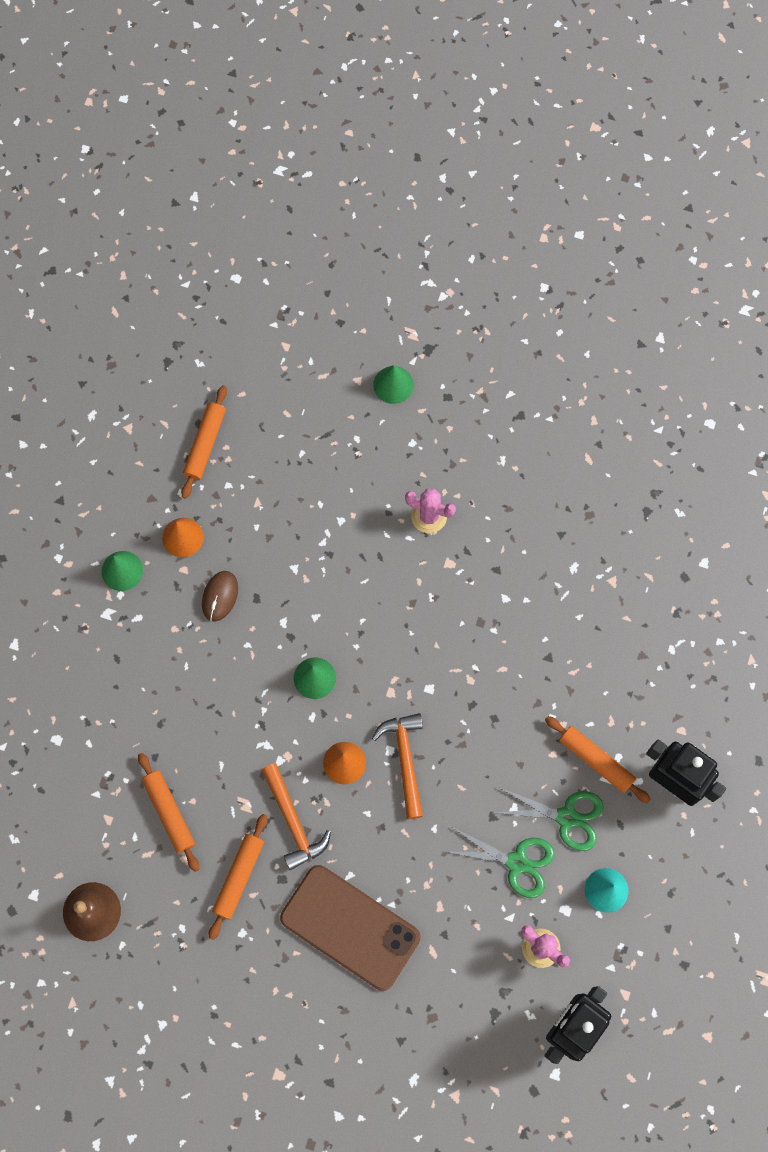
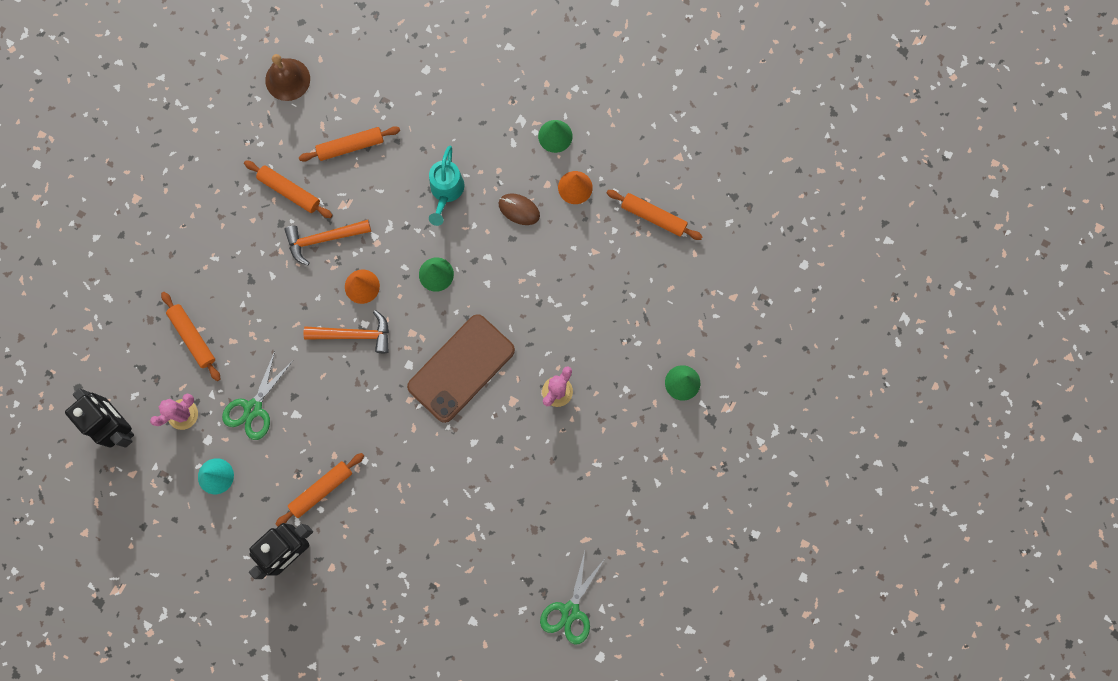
camera: 100 degrees right, 5 degrees up
(211, 685) = (446, 192): none -> turquoise watering can
(350, 927) = (232, 269): brown phone -> brown phone (461, 368)
(444, 957) = (193, 337): none -> orange rolling pin
(566, 817) = (280, 456): green scissors -> green scissors (570, 611)

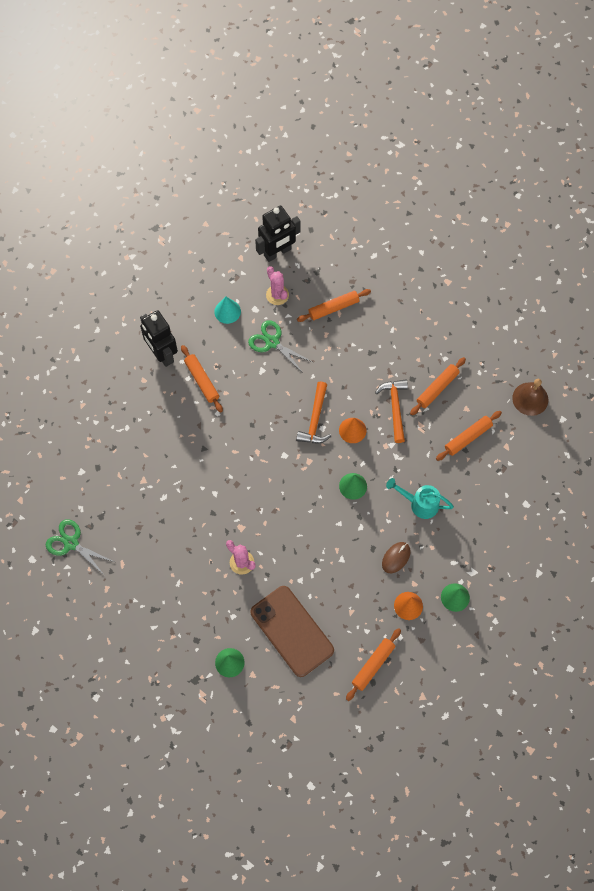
camera: 100 degrees right, 10 degrees down
(350, 146) = (468, 437): orange rolling pin -> orange rolling pin turned 60 degrees clockwise
(461, 368) = (274, 493): brown phone -> brown phone (292, 631)

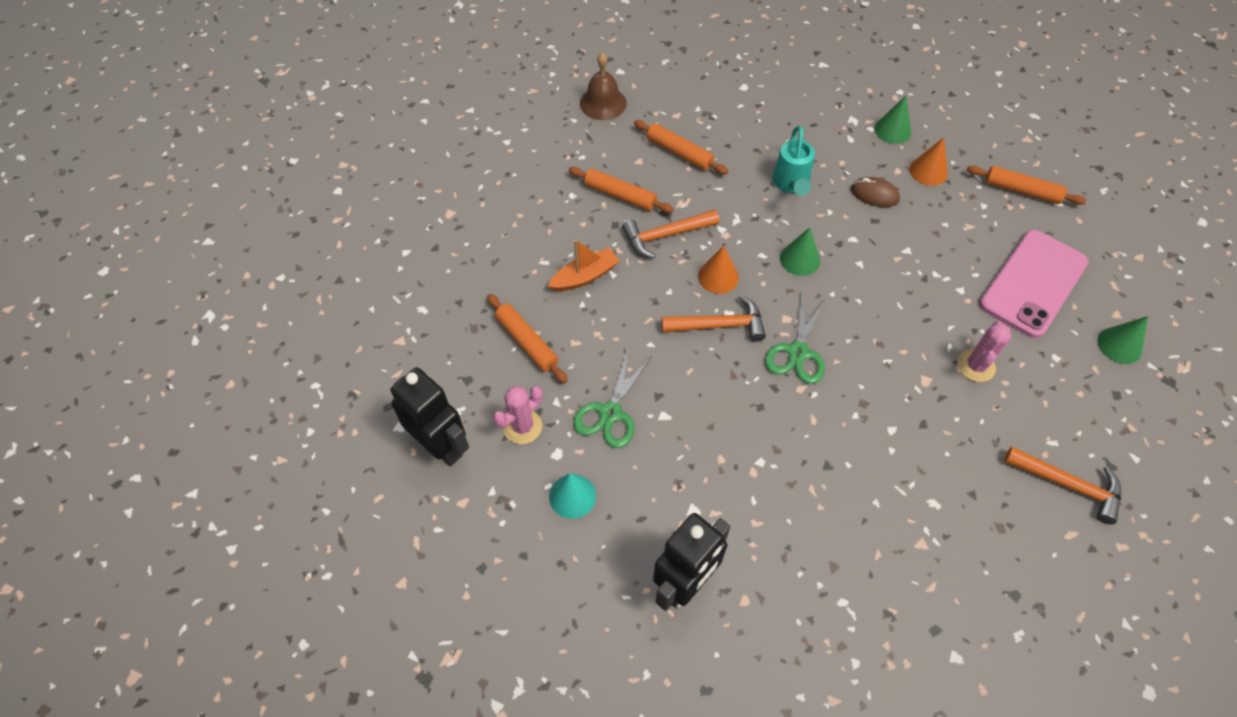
camera: 105 degrees left, 10 degrees down
(71, 543) = (1085, 630): green scissors -> green scissors (798, 352)
(150, 578) = (1068, 485): none -> orange hammer
(202, 381) = (712, 501): orange rolling pin -> none
(292, 631) = (1033, 283): brown phone -> pink phone
(374, 351) = (585, 276): none -> orange boat

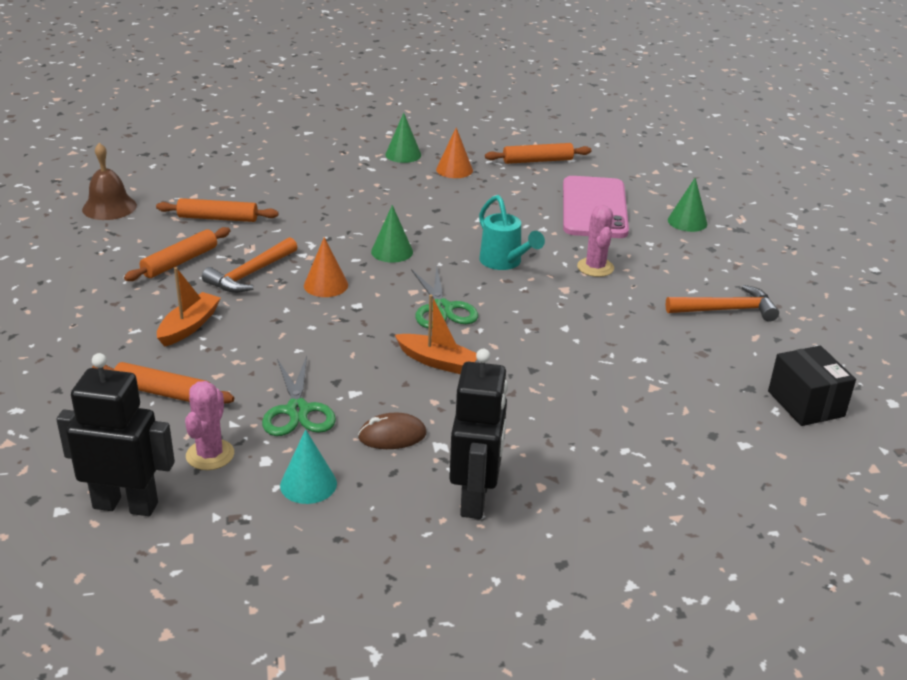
camera: 35 degrees left, 25 degrees down
(620, 195) = (180, 262): orange rolling pin -> orange rolling pin turned 45 degrees counterclockwise
(719, 325) = (354, 315): orange hammer -> none
(753, 415) = (437, 362): none -> orange boat
(791, 184) = (343, 209): turquoise watering can -> turquoise watering can (504, 263)
(874, 194) = (422, 195): brown mouse -> brown mouse (392, 435)
(1056, 644) = (806, 404): none -> black box

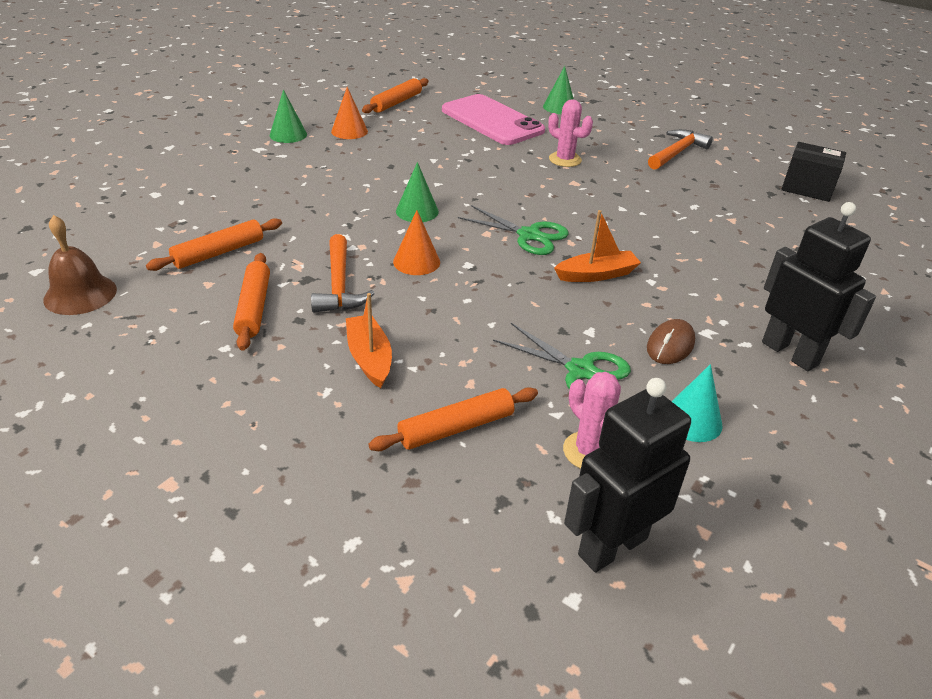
camera: 45 degrees left, 5 degrees up
(504, 263) = (507, 183): turquoise watering can -> none

